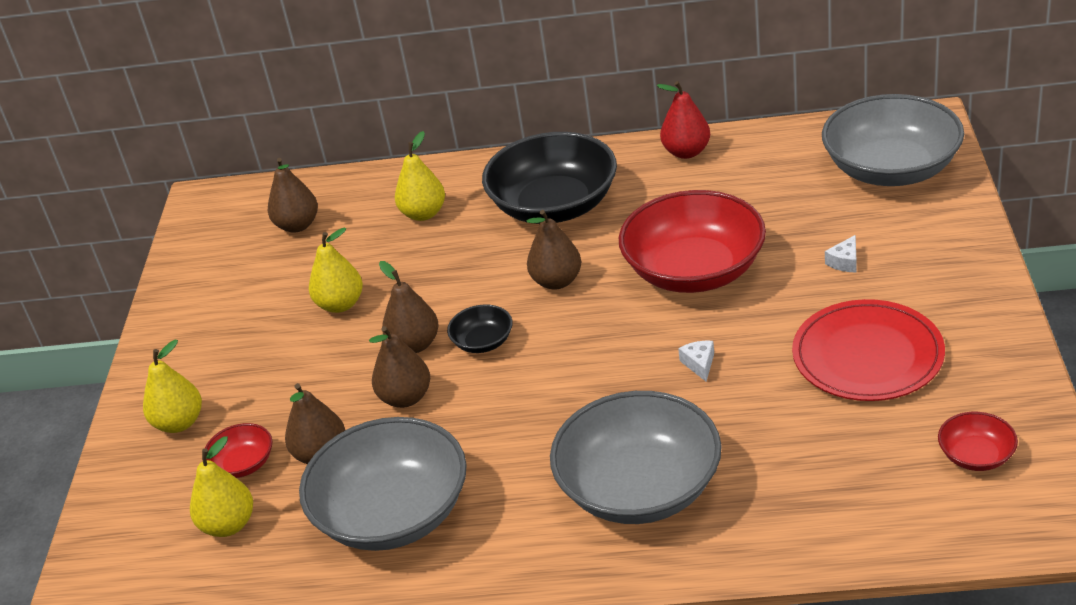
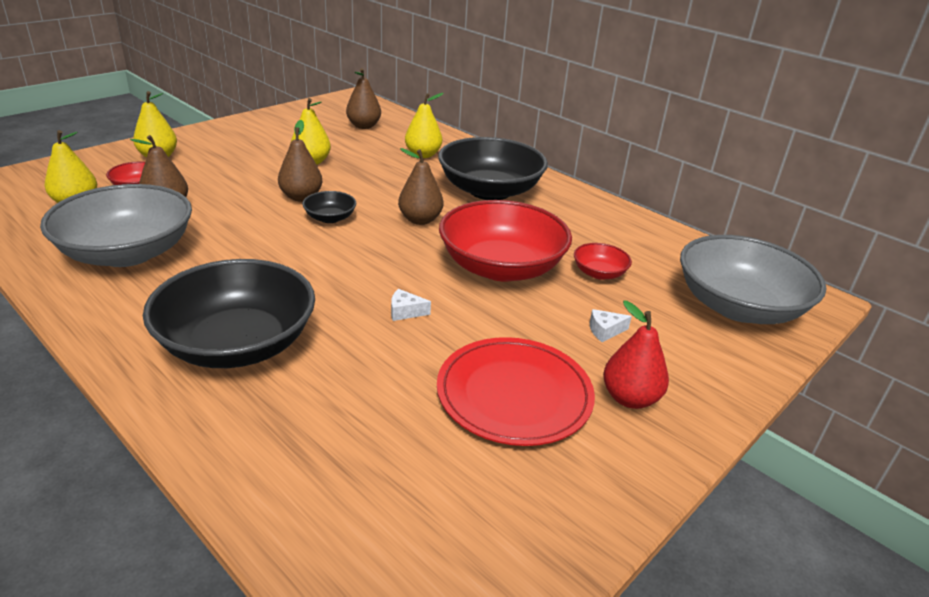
camera: 35 degrees right, 5 degrees down
(405, 398) = (247, 213): brown pear -> none
(640, 488) = (237, 344): grey bowl -> black bowl
(686, 152) = (612, 214): red pear -> red pear (630, 398)
(699, 364) = (405, 312): white cheese -> white cheese turned 120 degrees counterclockwise
(976, 456) = (461, 533): red bowl -> red bowl (599, 273)

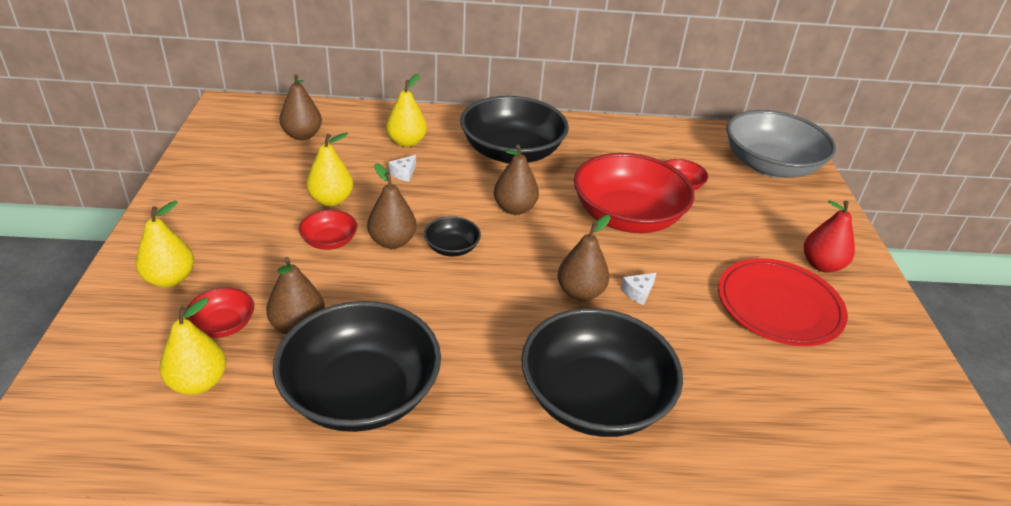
camera: 45 degrees left, 5 degrees up
(128, 253) = (361, 392): grey bowl -> black bowl
(267, 179) = (329, 241): none -> red bowl
(361, 286) = (580, 292): none -> brown pear
(605, 331) = (747, 228): white cheese -> white cheese (404, 173)

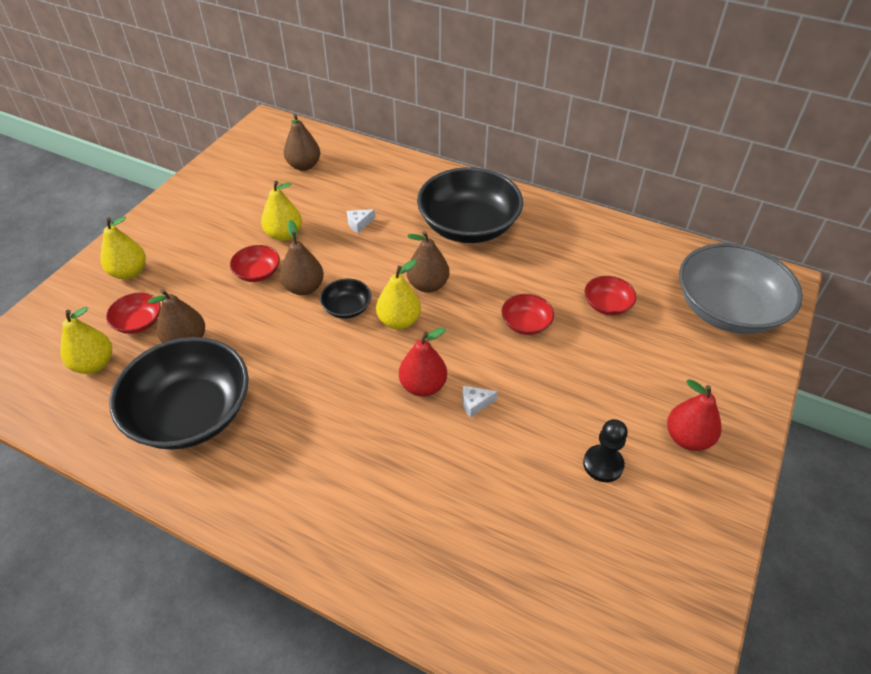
camera: 30 degrees right, 10 degrees up
(406, 142) = (383, 193): yellow pear -> yellow pear (399, 321)
(580, 292) = (423, 386): brown pear -> red pear
(594, 398) = (359, 488): black bowl -> none
(627, 217) = (526, 323): red bowl -> red bowl, size x0.44
(779, 305) = (603, 464): red plate -> black pawn

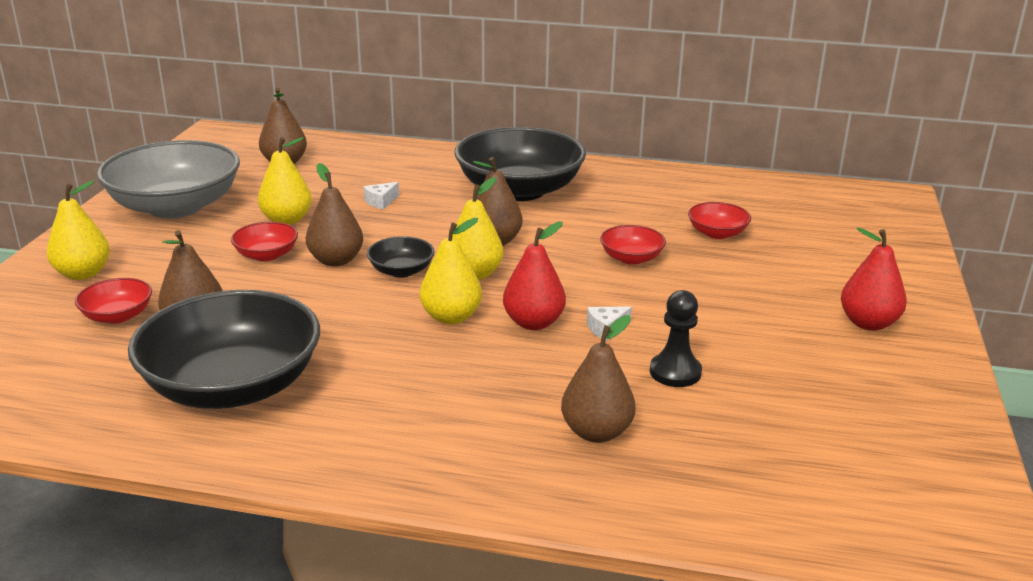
camera: 15 degrees left, 20 degrees down
(94, 364) = (68, 360): yellow pear -> yellow pear (451, 317)
(424, 518) = (596, 432): none -> brown pear
(603, 464) = (786, 357): black pawn -> black pawn (675, 372)
(728, 309) = (852, 222): grey bowl -> grey bowl (176, 206)

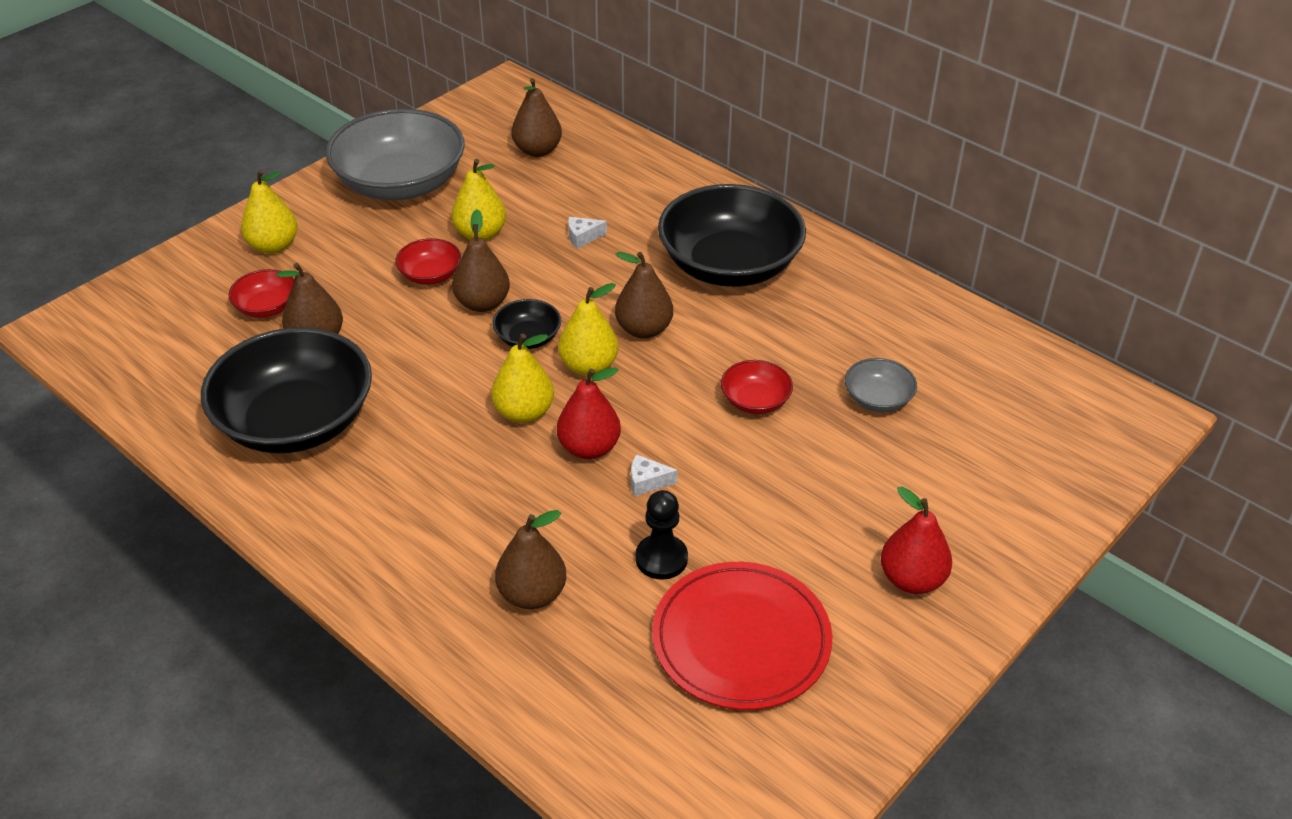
camera: 30 degrees right, 15 degrees up
(717, 233) = (878, 399): red bowl -> grey bowl
(797, 401) = (741, 639): none -> red plate

